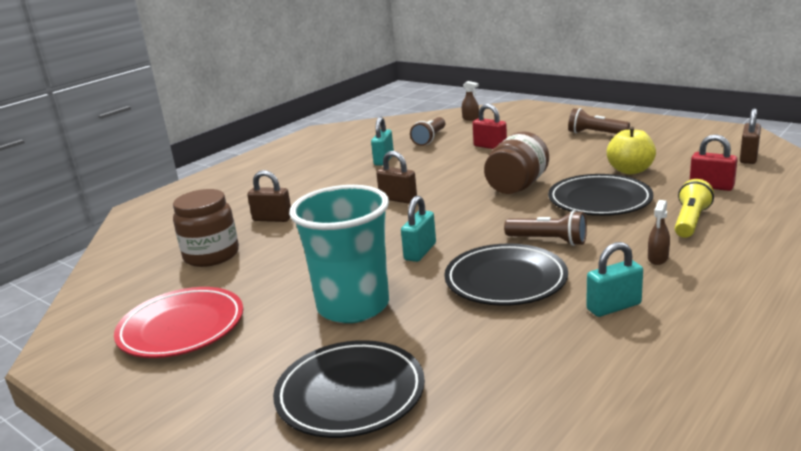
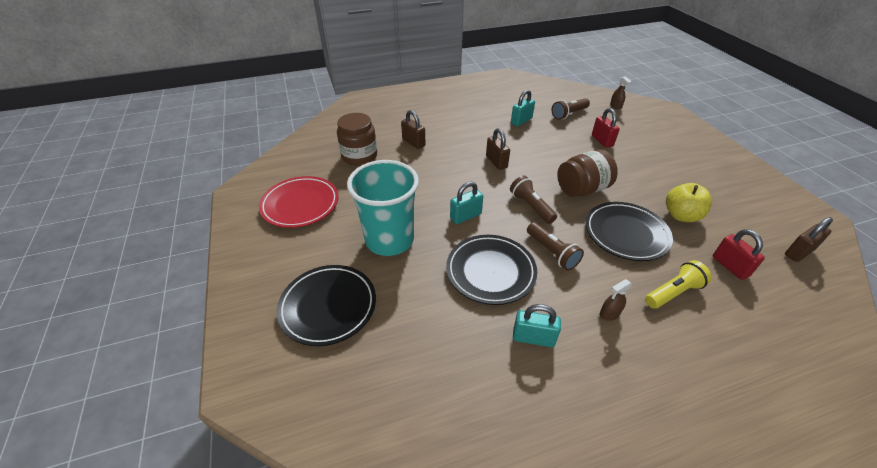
camera: 30 degrees right, 20 degrees up
(595, 133) = (694, 163): brown flashlight -> brown flashlight (531, 206)

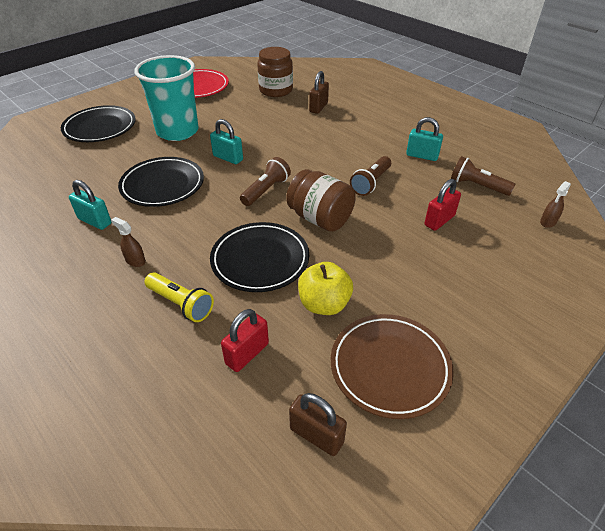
camera: 65 degrees right, 0 degrees up
(496, 162) = (325, 156): brown padlock -> none
(533, 338) = (95, 221): turquoise padlock -> turquoise padlock turned 45 degrees counterclockwise
(552, 252) = (204, 214): brown flashlight -> brown flashlight (371, 183)
(740, 206) = (390, 367): none -> brown plate

